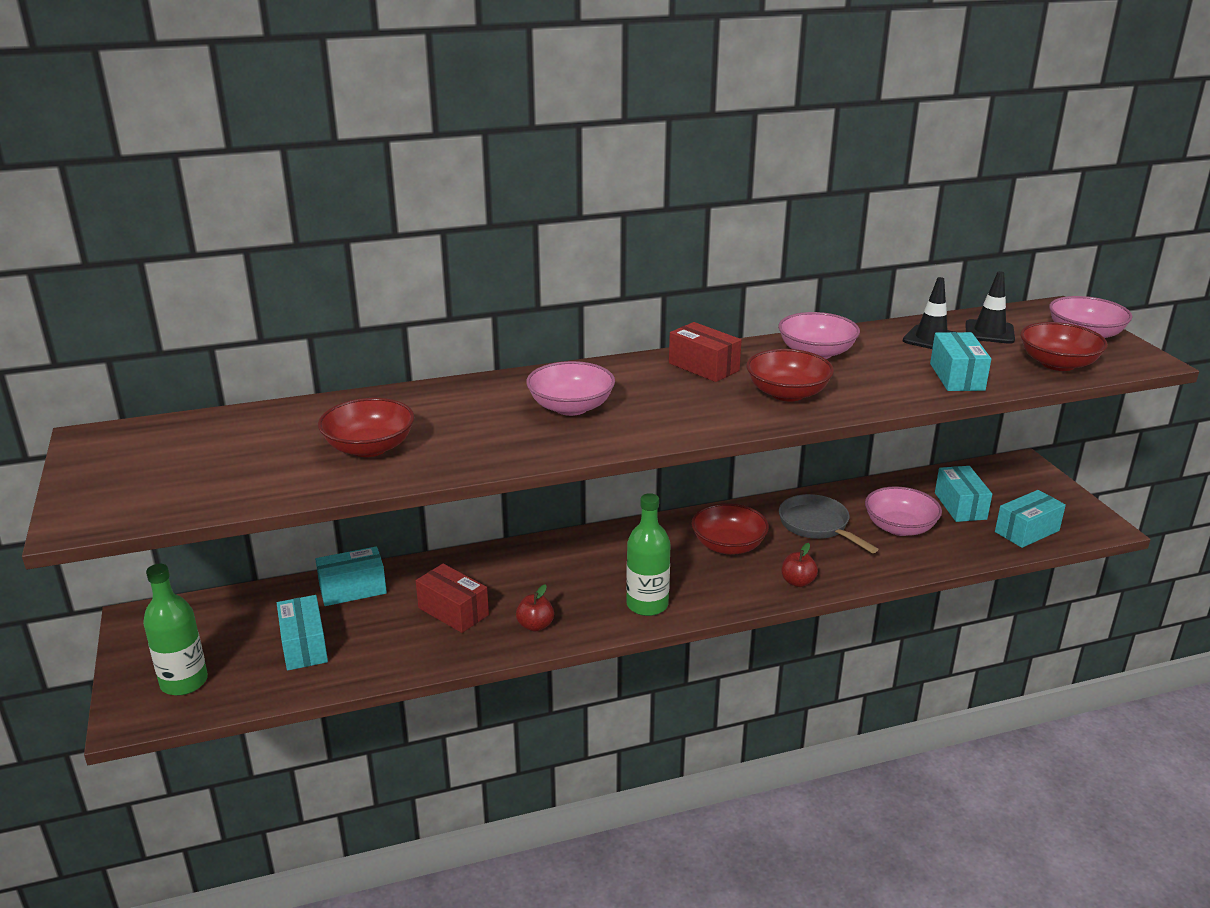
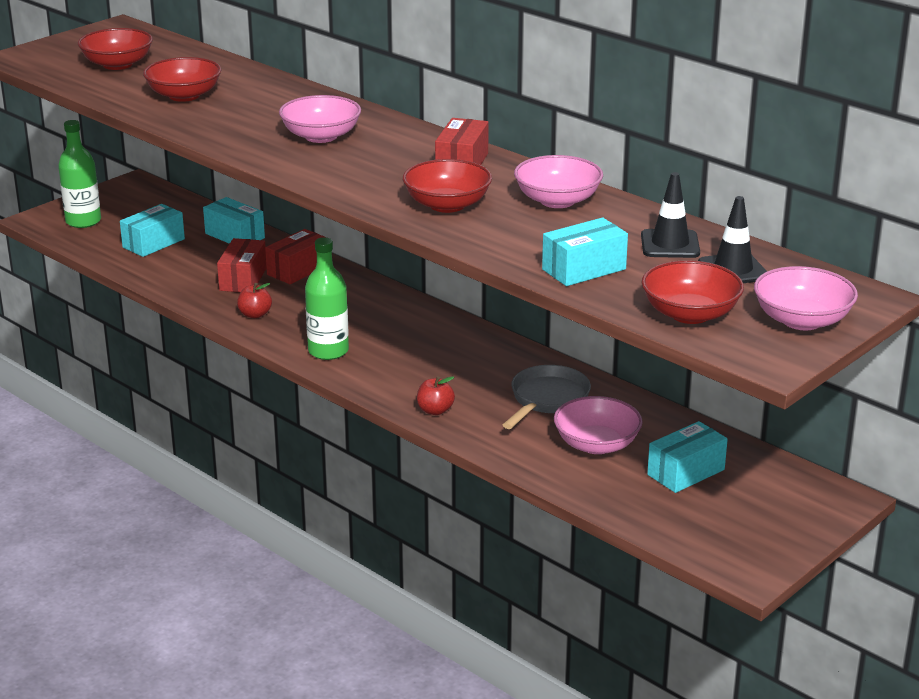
camera: 60 degrees right, 0 degrees up
(470, 574) = (298, 270): none -> red box
(728, 545) = (460, 364): red bowl -> red bowl (117, 64)
(1026, 531) = (678, 521): turquoise box -> none

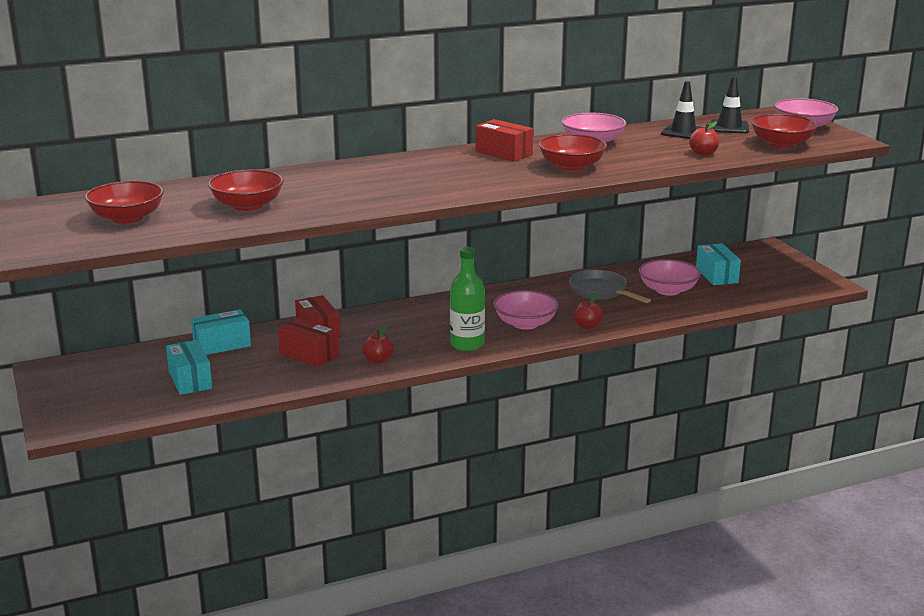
camera: 65 degrees left, 5 degrees down
(83, 221) = (96, 405): green bottle -> none
(321, 136) = (402, 179): pink bowl -> pink bowl (525, 324)
(584, 269) = (703, 153): turquoise box -> red apple

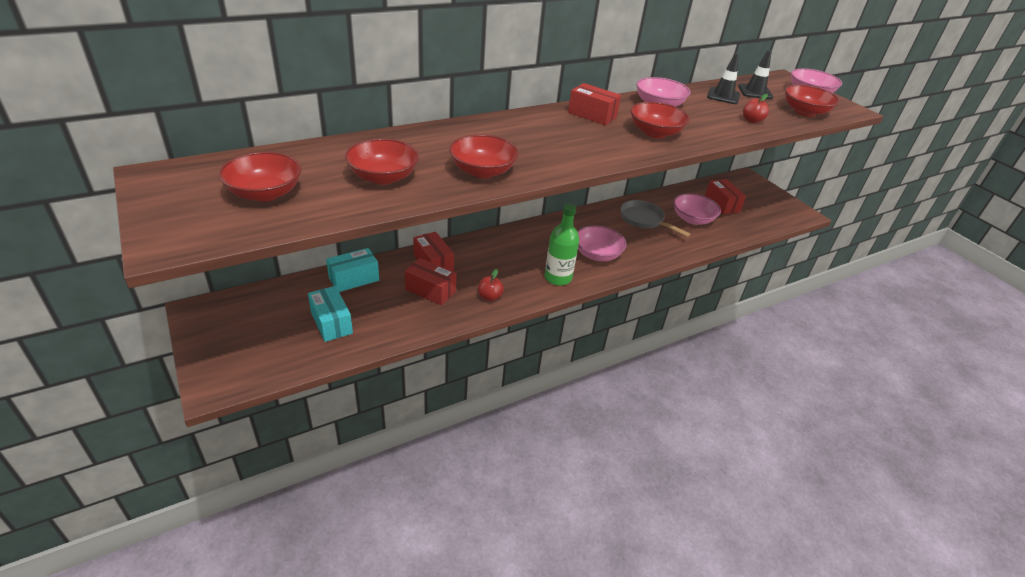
camera: 10 degrees left, 15 degrees up
(354, 200) = (482, 171): none -> red bowl
(587, 326) = (645, 257): red apple -> none
(717, 275) = (722, 204): turquoise box -> red box

